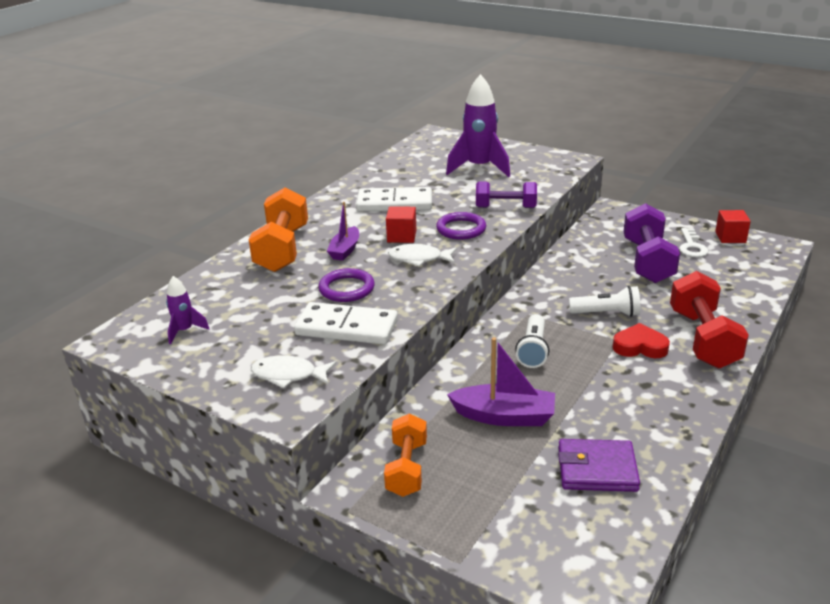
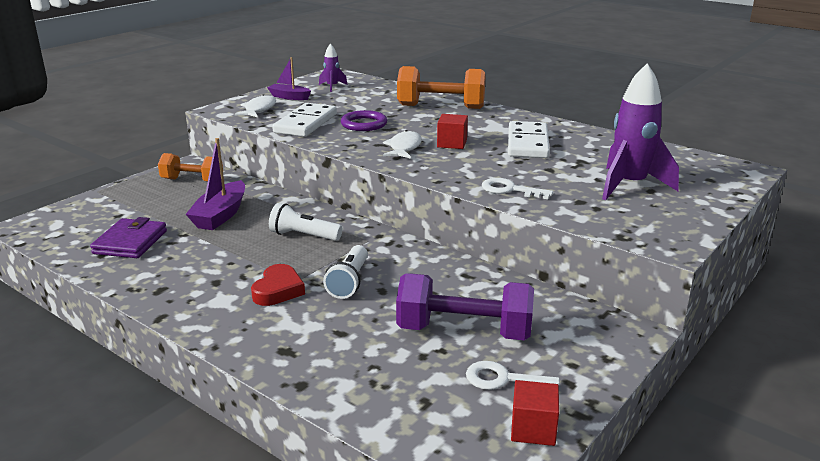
camera: 95 degrees right, 5 degrees down
(345, 250) = (431, 124): purple boat -> purple boat (289, 97)
(461, 229) = (460, 166): purple ring -> none
(505, 207) = (510, 190): purple dumbbell -> white key
(703, 339) = (269, 332): red dumbbell -> none

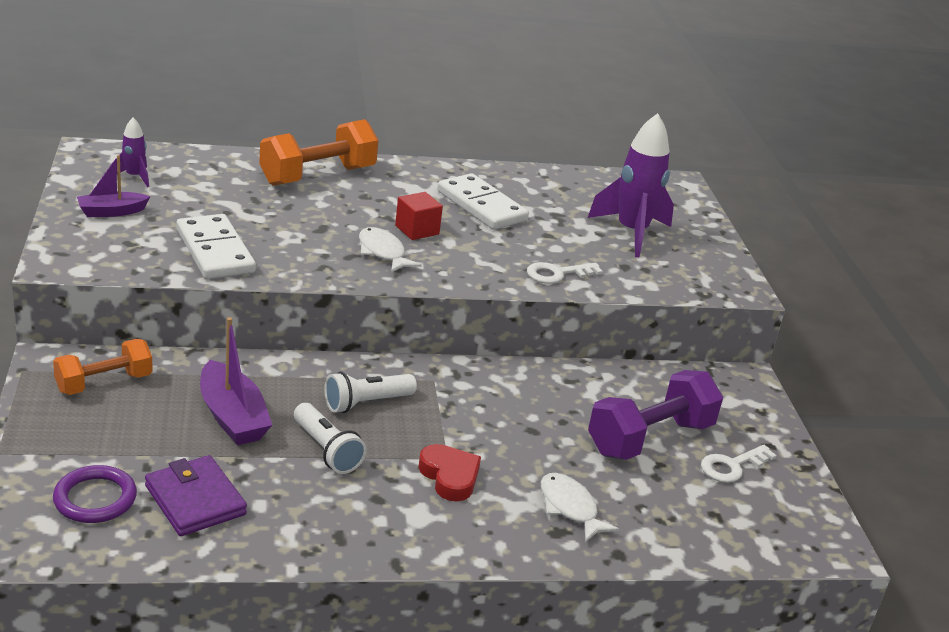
camera: 50 degrees left, 5 degrees up
(259, 109) = (112, 246): white fish -> white fish (570, 508)
(349, 282) = (493, 435): white flashlight -> white flashlight (326, 450)
(364, 124) = (282, 230): purple ring -> purple ring (95, 498)
(533, 429) = (800, 495): red cube -> none

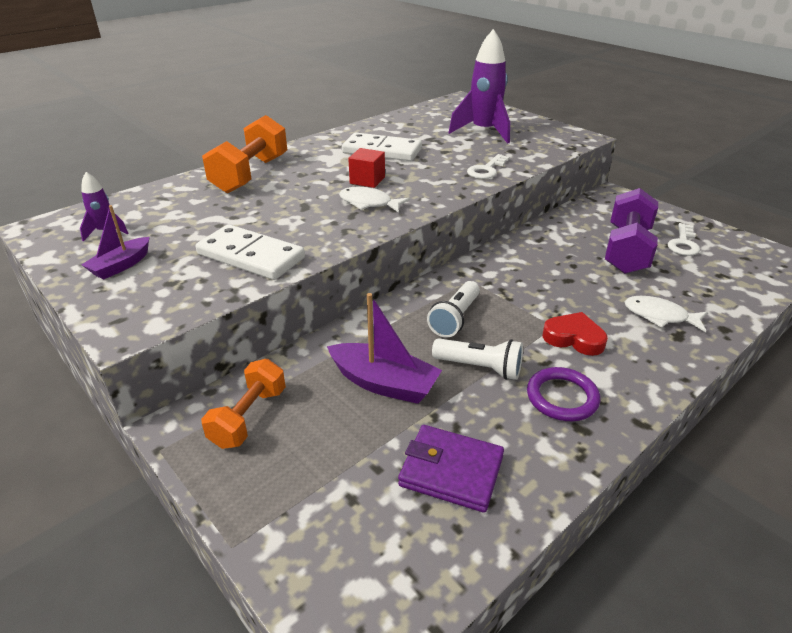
camera: 30 degrees left, 5 degrees up
(95, 498) = (375, 529): purple ring -> purple ring (562, 397)

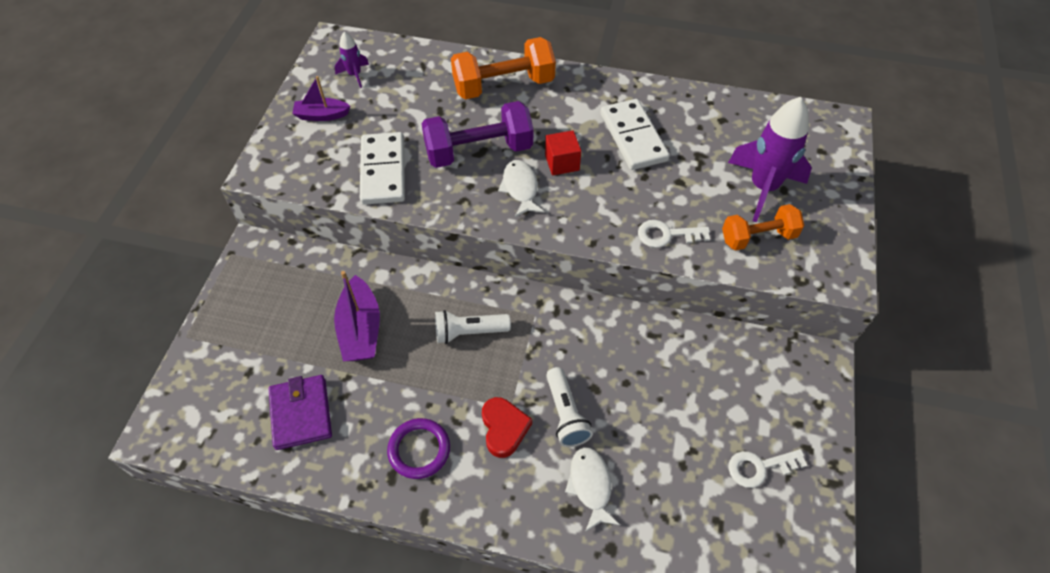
camera: 55 degrees right, 20 degrees up
(249, 417) = (282, 277): orange dumbbell -> orange dumbbell (758, 237)
(479, 367) = (418, 379): white flashlight -> white flashlight (565, 414)
(626, 250) = (696, 418): purple dumbbell -> purple dumbbell (479, 151)

